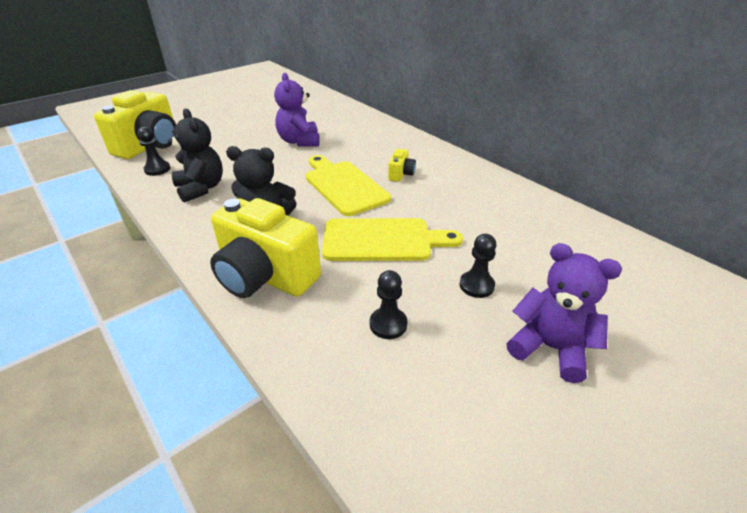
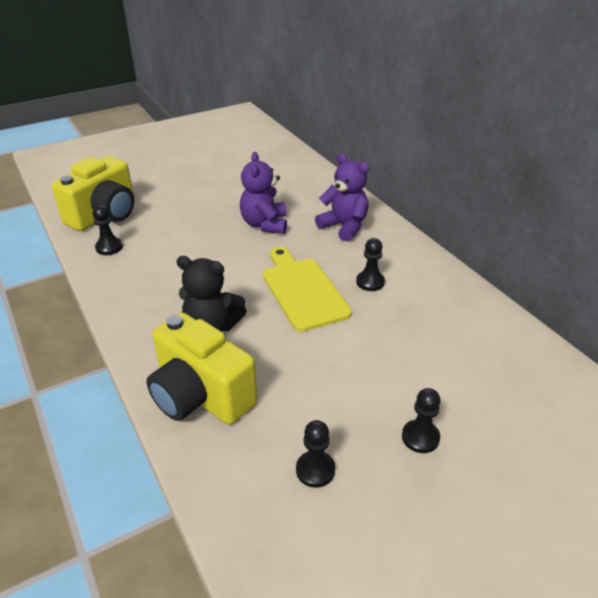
camera: 10 degrees right, 0 degrees up
(201, 188) = (151, 277): black teddy bear -> none
(383, 240) = (331, 367): yellow cutting board -> none
(401, 174) = (370, 282): yellow camera -> black pawn
(550, 348) = (480, 524): purple teddy bear -> purple teddy bear (344, 227)

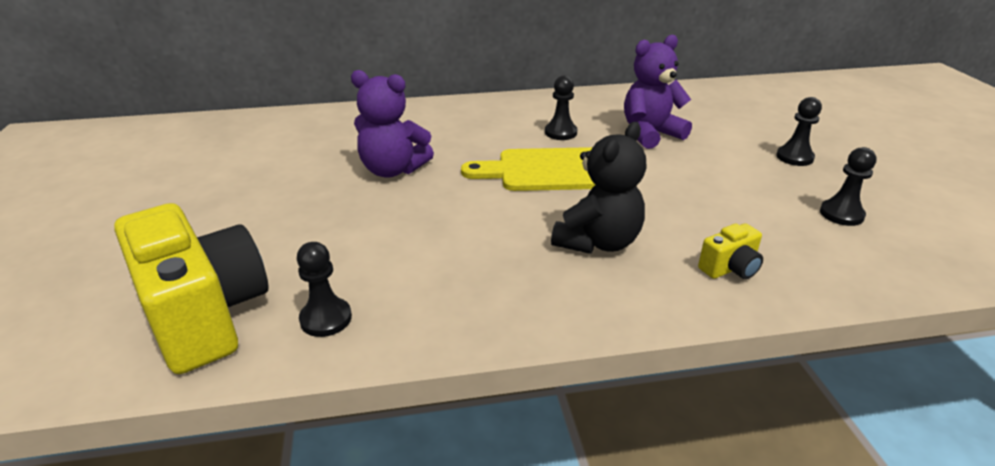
camera: 70 degrees left, 5 degrees down
(200, 396) = (730, 268): yellow camera -> yellow camera, size x0.43
(344, 227) = (444, 125): purple teddy bear -> purple teddy bear (650, 134)

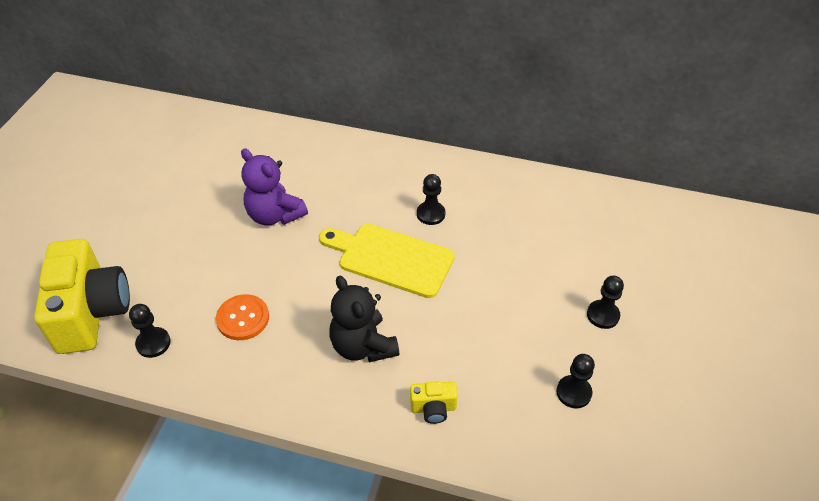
camera: 25 degrees right, 15 degrees up
(431, 260) = (243, 318): none -> orange button
(598, 242) = (363, 346): black teddy bear -> black teddy bear turned 90 degrees clockwise
(650, 134) = (504, 241): purple teddy bear -> none

